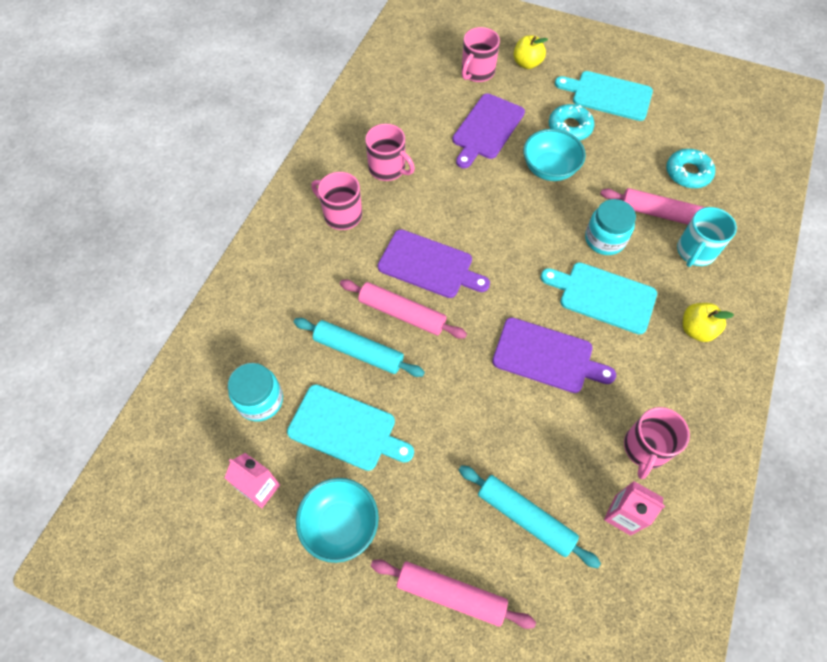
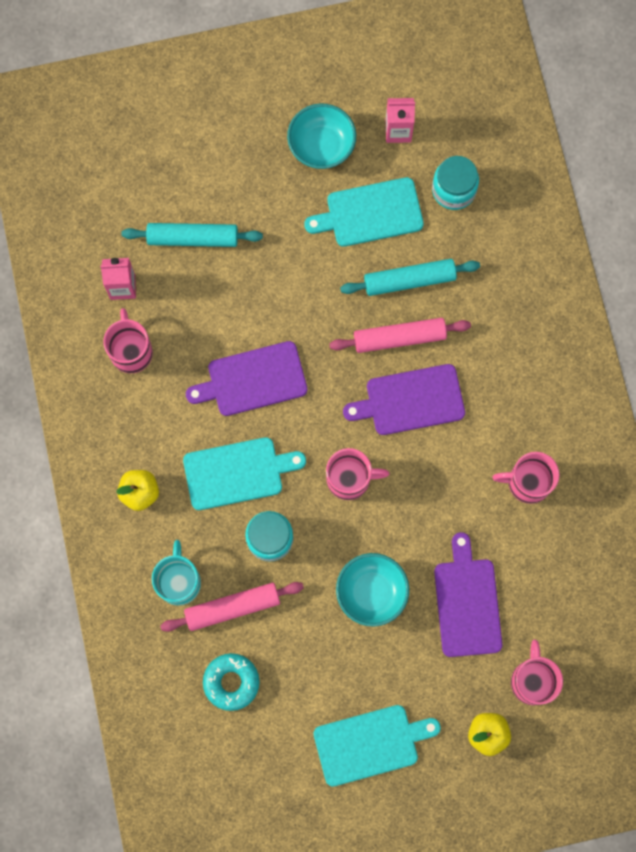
camera: 145 degrees right, 15 degrees up
(342, 215) = (529, 399): pink mug -> pink mug (349, 479)
(451, 594) = (212, 153): pink rolling pin -> none
(569, 128) = (384, 664): turquoise donut -> none

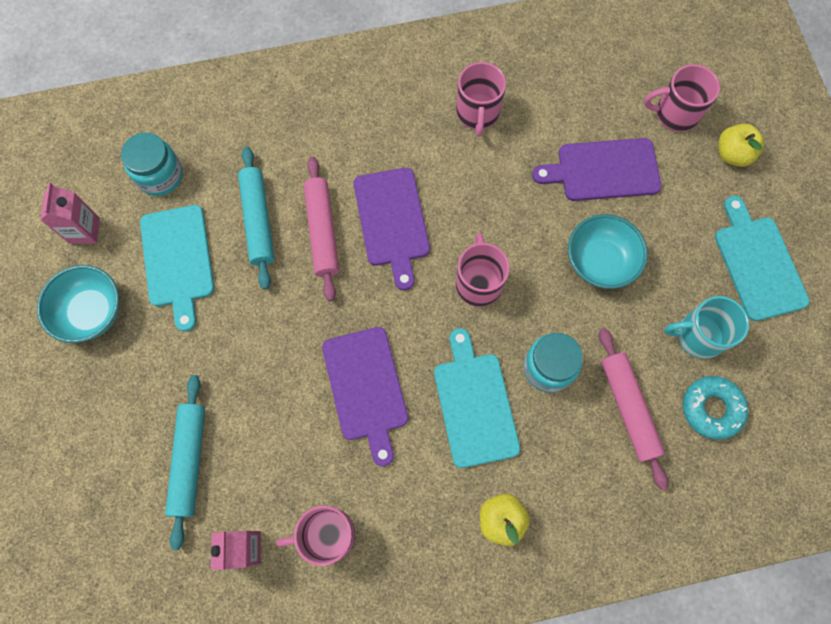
camera: 90 degrees left, 5 degrees down
(179, 581) = (604, 470): turquoise mug -> turquoise mug (698, 336)

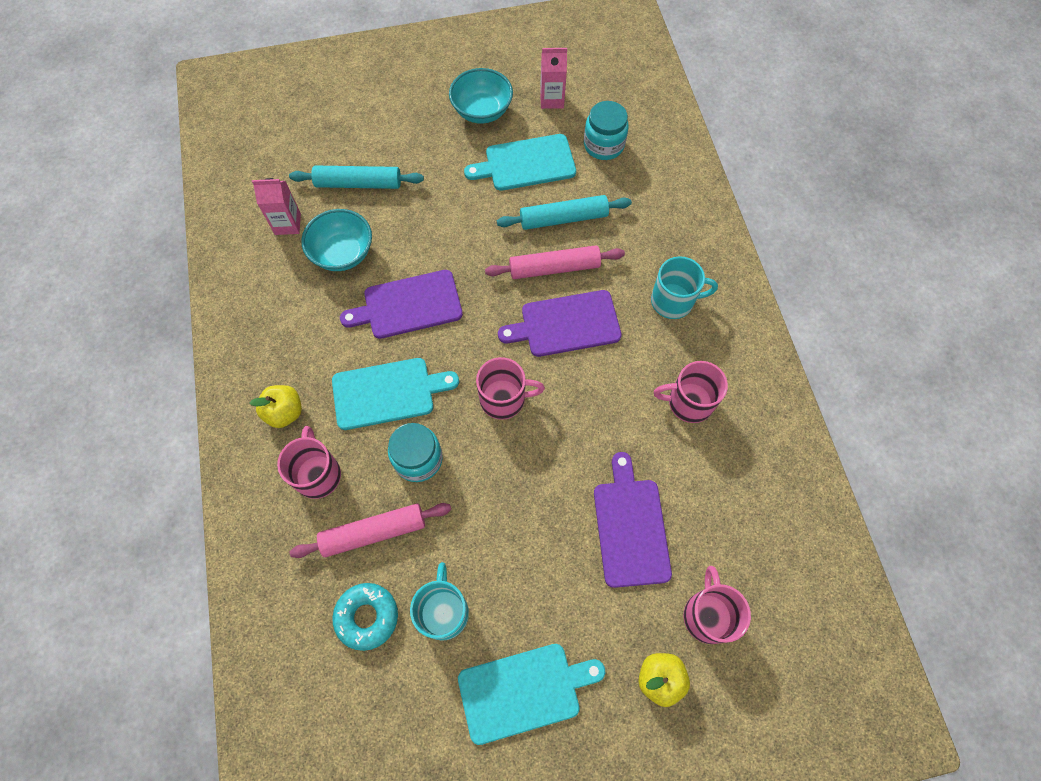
camera: 90 degrees right, 5 degrees down
(327, 535) = (290, 280): pink mug -> pink mug (318, 474)
(366, 118) = (673, 301): none -> turquoise mug
(600, 262) = (526, 515): turquoise bowl -> turquoise bowl (343, 253)

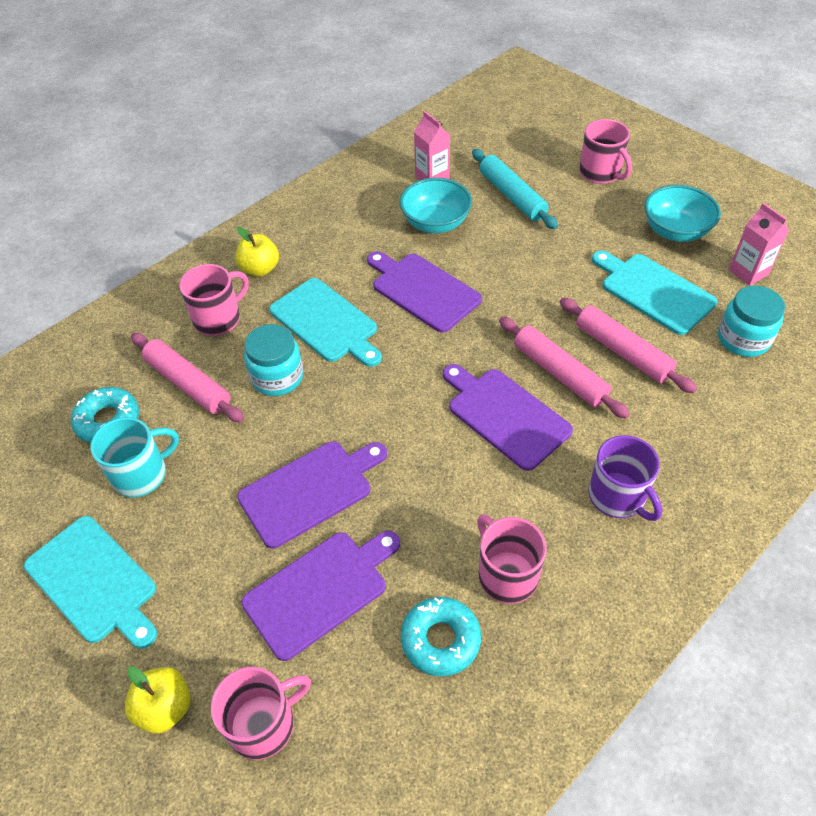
camera: 60 degrees right, 15 degrees down
(504, 399) = (384, 408): pink mug -> pink mug (600, 173)
(543, 491) = (310, 491): none -> purple cutting board
(563, 218) = (622, 351): turquoise rolling pin -> pink rolling pin
(673, 301) = (618, 496): turquoise mug -> purple mug
(711, 470) = (440, 640): none -> turquoise donut

